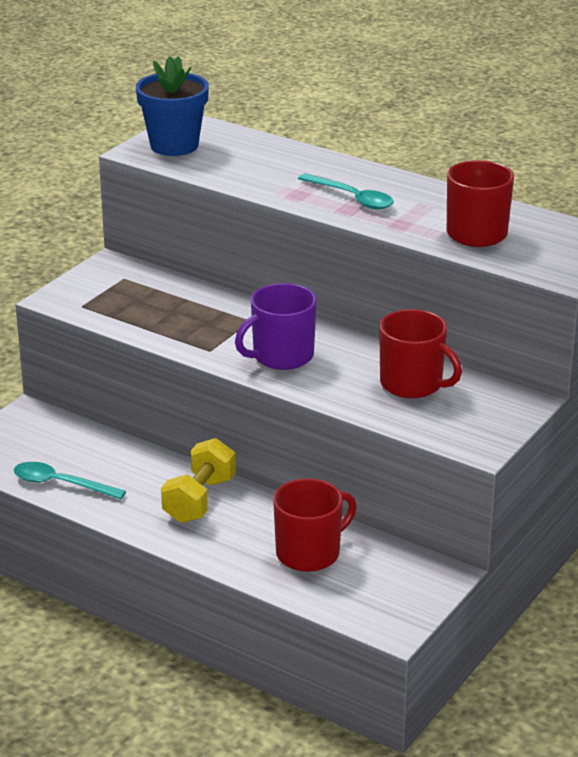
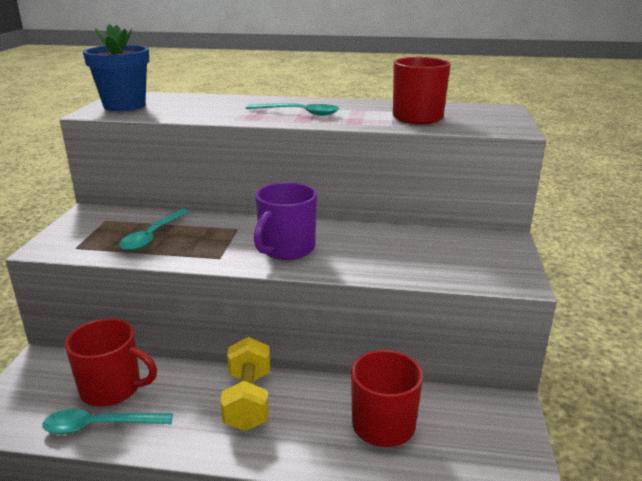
camera: 25 degrees left, 5 degrees down
(160, 309) = (152, 236): none -> turquoise spoon
(413, 384) = (411, 246): red mug -> red mug (112, 388)

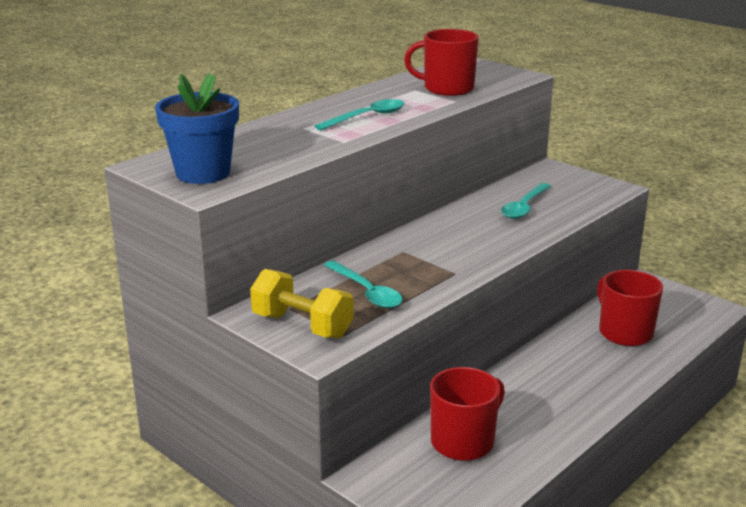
camera: 55 degrees left, 0 degrees up
(99, 426) = (514, 459): turquoise spoon -> turquoise spoon (524, 207)
(248, 400) = (546, 378): yellow dumbbell -> yellow dumbbell (302, 326)
(286, 249) = (472, 243): purple mug -> none

